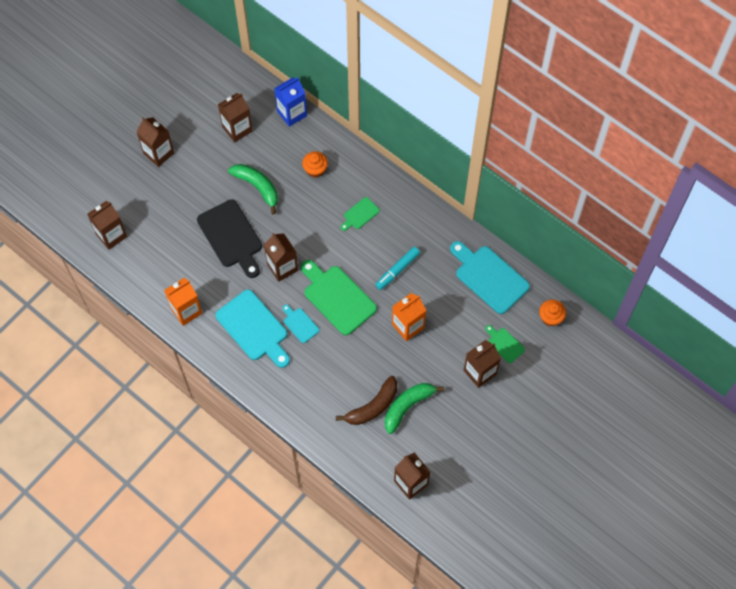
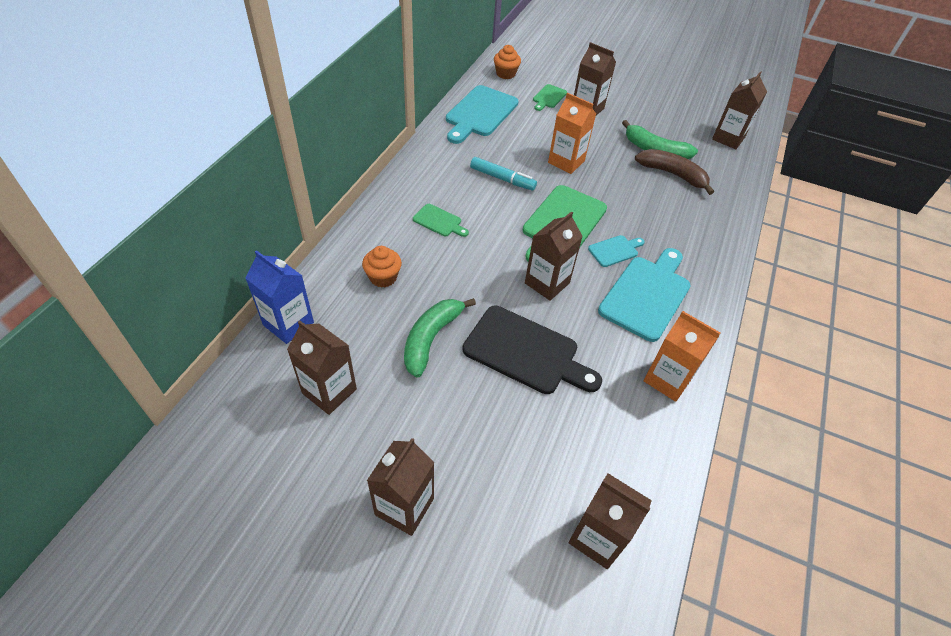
camera: 110 degrees left, 15 degrees down
(231, 237) = (526, 352): black cutting board -> black cutting board turned 75 degrees clockwise
(300, 324) = (615, 250): turquoise cutting board -> turquoise cutting board turned 150 degrees counterclockwise

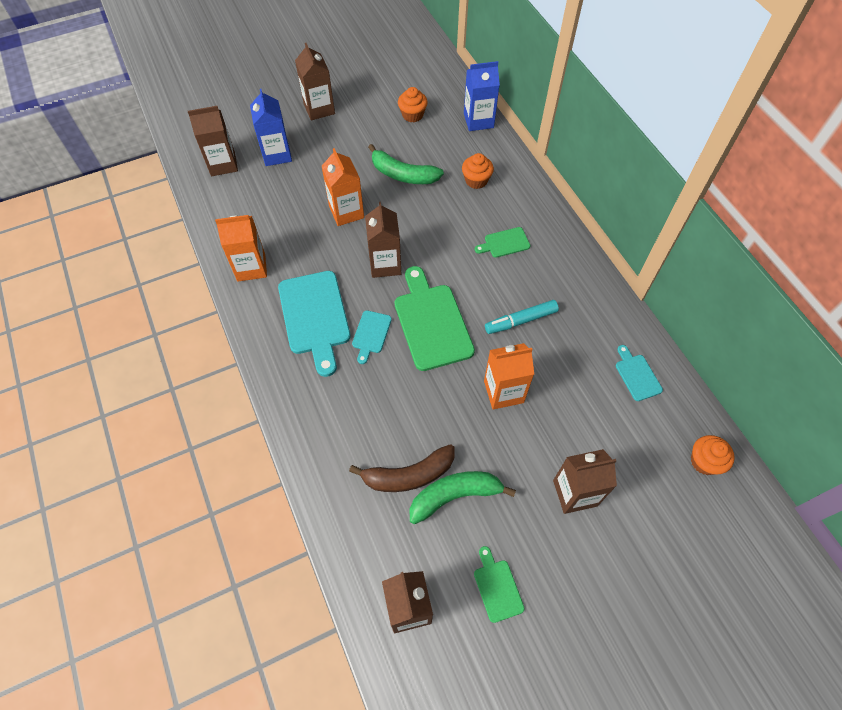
camera: 135 degrees right, 10 degrees up
(329, 391) = (412, 115): brown carton -> orange cupcake
(431, 339) = (403, 174): green banana -> green banana turned 135 degrees clockwise
(480, 113) = (637, 375): turquoise cutting board -> turquoise cutting board, size x0.50
(522, 487) = (277, 154): none -> blue carton
(526, 352) = (346, 212): black cutting board -> orange carton
(548, 97) = (625, 469): green cutting board -> green cutting board (497, 587)

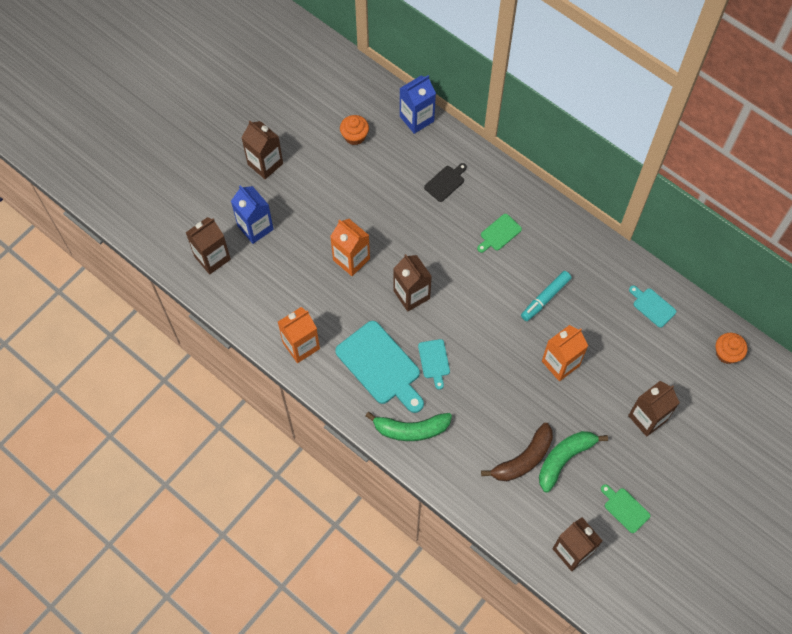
camera: 25 degrees left, 5 degrees up
(403, 174) = (380, 202): green banana -> green banana (411, 429)
(432, 322) = (476, 330): green cutting board -> none
(476, 180) = (446, 182): orange cupcake -> black cutting board

